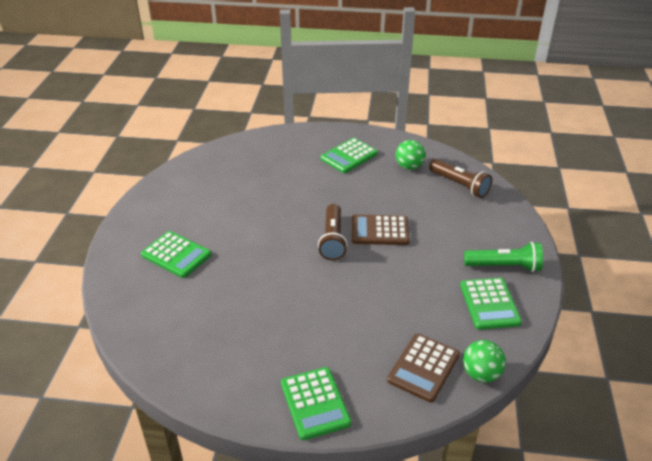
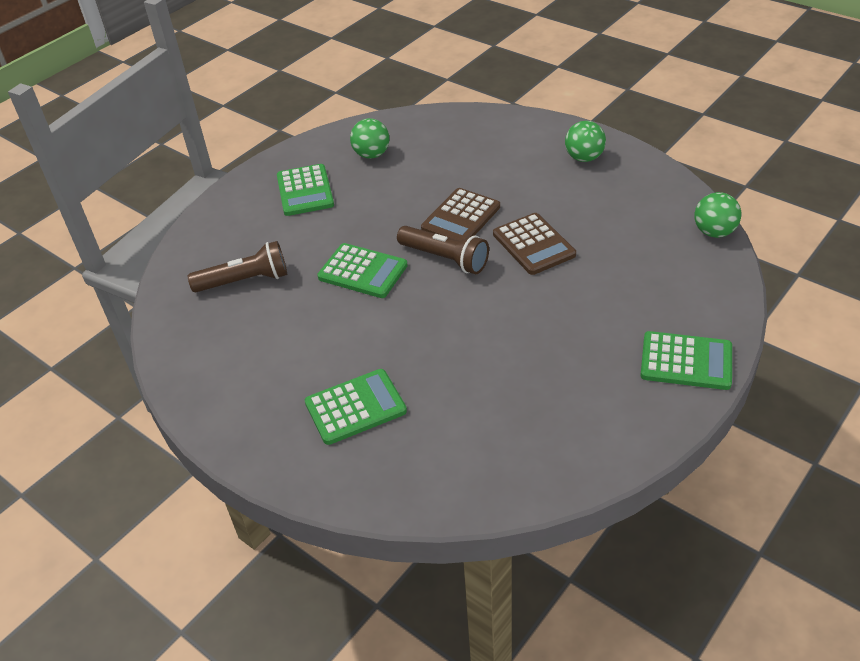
camera: 55 degrees left, 5 degrees up
(423, 368) = (684, 265): brown calculator -> brown calculator (534, 244)
(459, 185) = (437, 134): brown flashlight -> brown flashlight (245, 281)
(489, 304) = (628, 188): green calculator -> green calculator (363, 271)
(504, 266) = (584, 158): green flashlight -> green ball

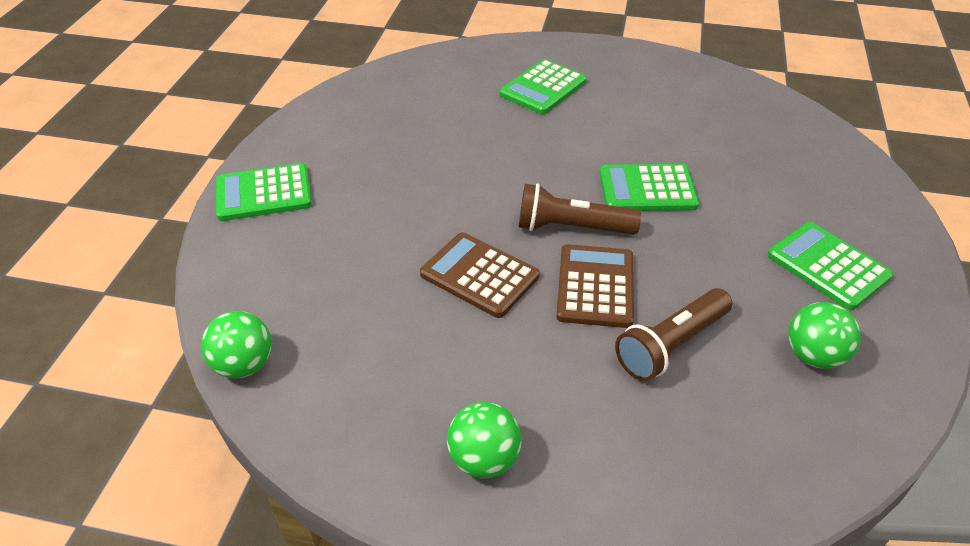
camera: 150 degrees right, 0 degrees up
(245, 281) = (753, 148): brown flashlight -> brown flashlight (671, 345)

